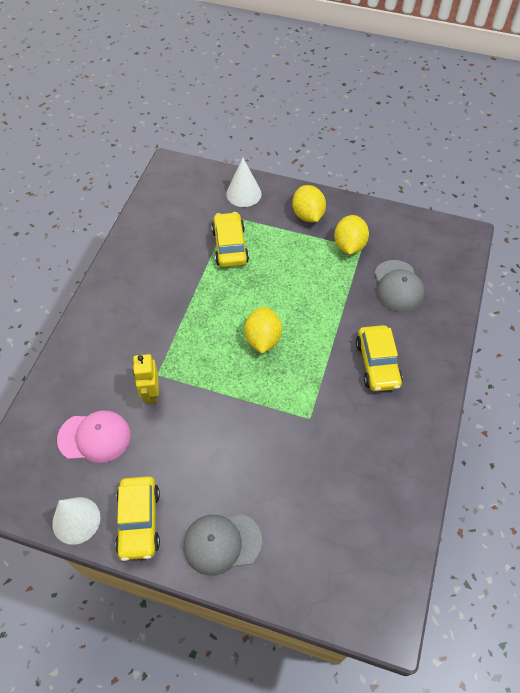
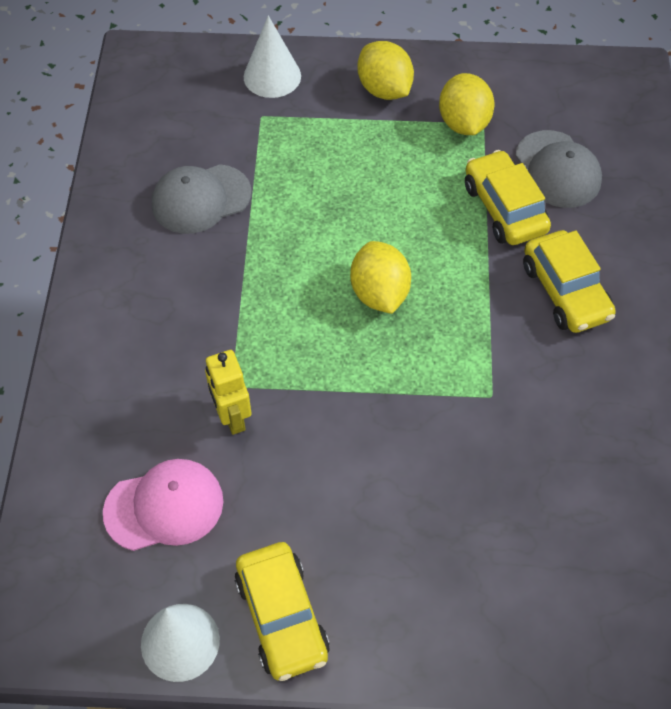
camera: 15 degrees left, 0 degrees up
(222, 543) = (422, 616): grey cap -> grey cap (201, 199)
(230, 246) = (278, 162): yellow car -> yellow car (504, 208)

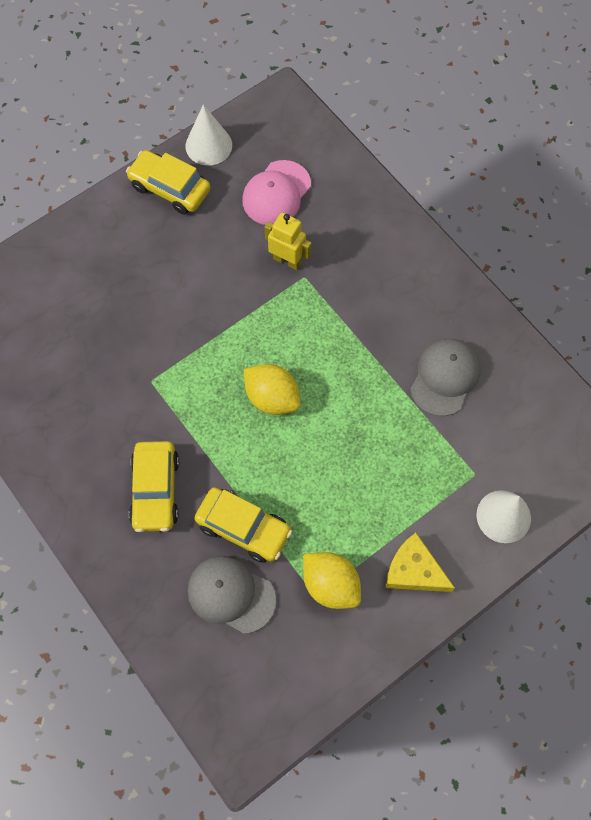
camera: 140 degrees right, 10 degrees up
(384, 89) = (414, 570): yellow lemon -> yellow cheese
(565, 291) = (155, 490): yellow car -> yellow car turned 120 degrees counterclockwise

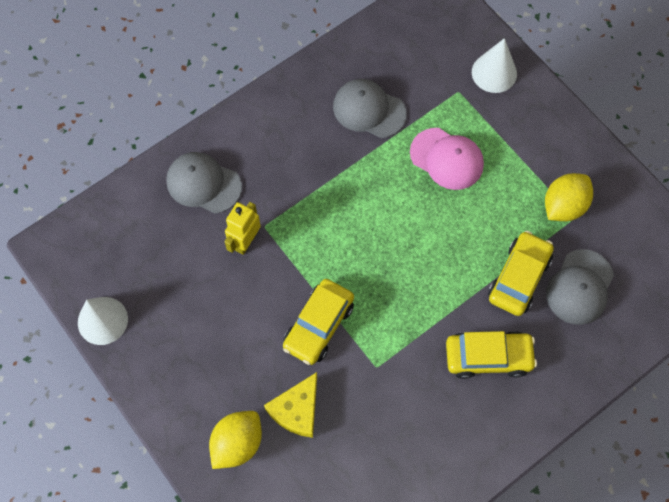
camera: 90 degrees left, 0 degrees up
(170, 188) = (154, 358): yellow car -> yellow car (318, 325)
(272, 398) = (391, 254): yellow lemon -> yellow lemon (237, 443)
(276, 193) = (167, 252): pink cap -> pink cap (447, 159)
(350, 221) = (203, 184): none -> grey cap
(414, 570) = (545, 141): yellow cheese -> yellow cheese (297, 410)

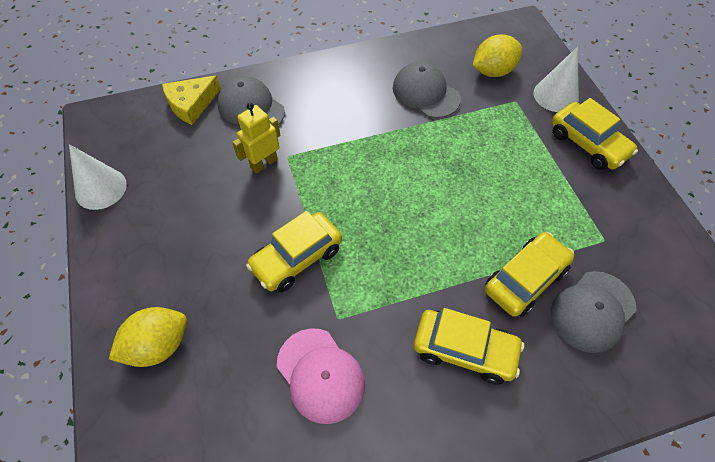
camera: 20 degrees right, 10 degrees down
(297, 410) = (235, 333): yellow cheese -> yellow cheese (191, 104)
(447, 159) = (485, 151): pink cap -> pink cap (320, 375)
(537, 120) = (588, 144): none -> yellow car
(563, 206) = (595, 226): yellow lemon -> yellow lemon (493, 71)

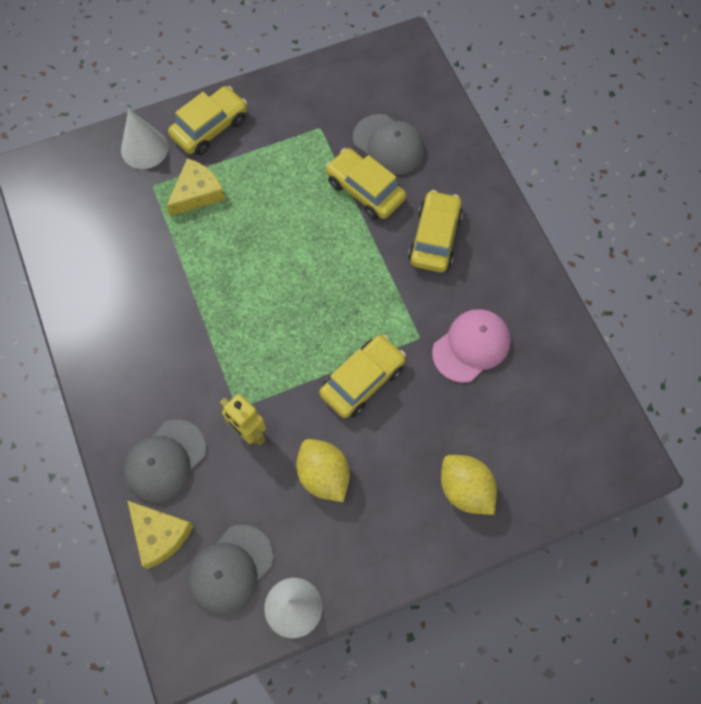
camera: 95 degrees left, 10 degrees up
(297, 258) = (362, 380): yellow car -> yellow car turned 90 degrees counterclockwise
(425, 93) = (140, 272): grey cap -> grey cap (231, 569)
(493, 71) = (107, 205): yellow lemon -> yellow lemon (323, 475)
(510, 132) = (197, 193): none -> yellow cheese

